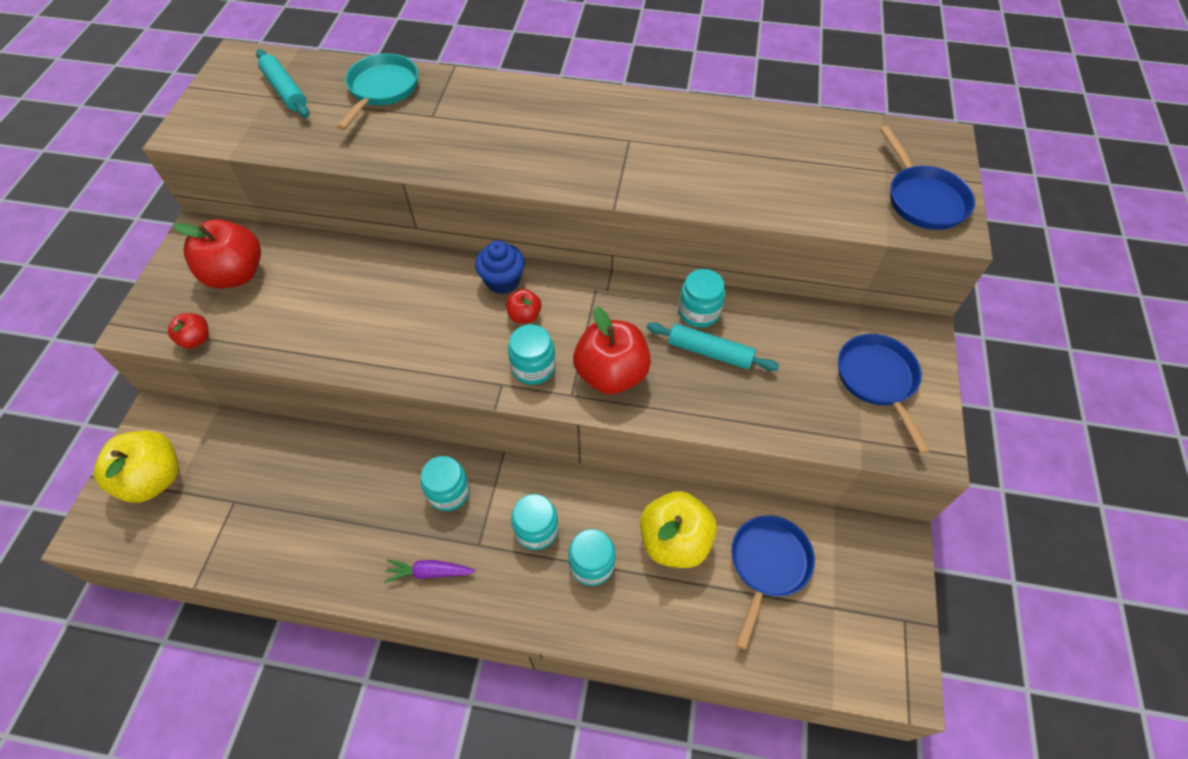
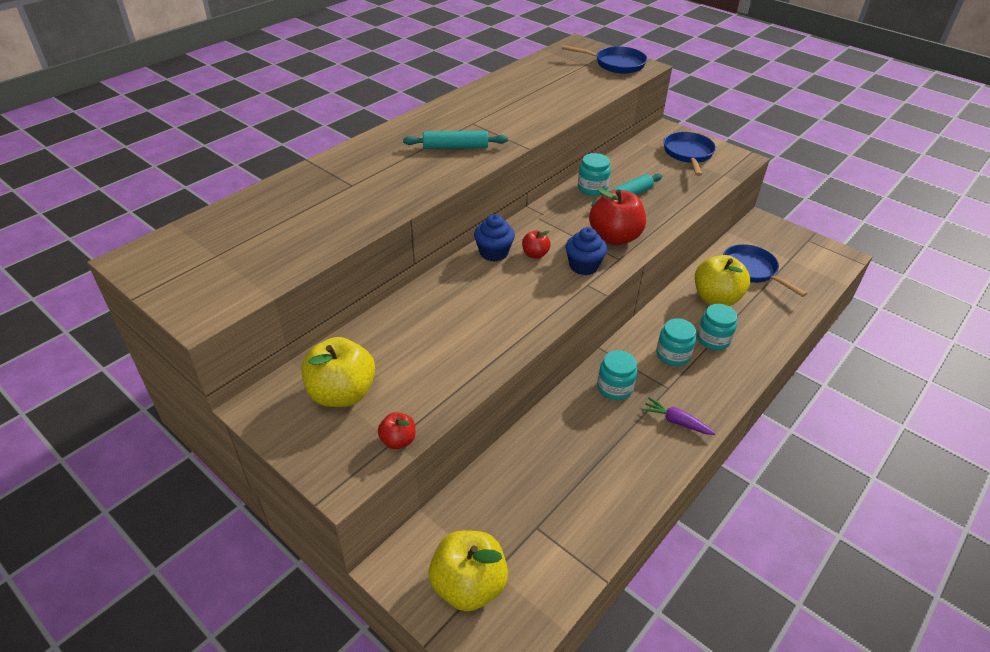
camera: 60 degrees left, 15 degrees down
(236, 274) = (342, 393): red apple -> yellow apple
(285, 90) = (222, 244): turquoise rolling pin -> turquoise rolling pin (455, 147)
(382, 90) = (290, 198): turquoise pan -> none
(429, 572) = (676, 421): purple carrot -> purple carrot turned 90 degrees clockwise
(533, 367) = (583, 266): turquoise jar -> blue cupcake
(878, 380) = (688, 154): blue pan -> blue pan turned 75 degrees clockwise

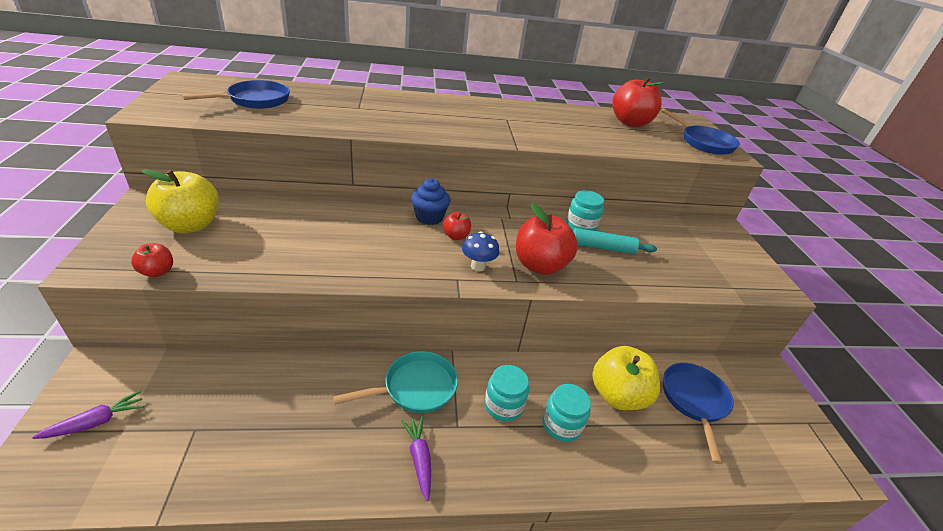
camera: 40 degrees right, 5 degrees down
(455, 147) = (466, 123): turquoise rolling pin -> none
(468, 585) = (96, 422): yellow apple -> purple carrot
(550, 72) = (630, 123): none -> red apple
(583, 266) = (478, 266): blue cupcake -> blue mushroom
(614, 388) = (415, 388): turquoise jar -> turquoise pan
(688, 154) = (719, 254): blue pan -> blue pan (255, 100)

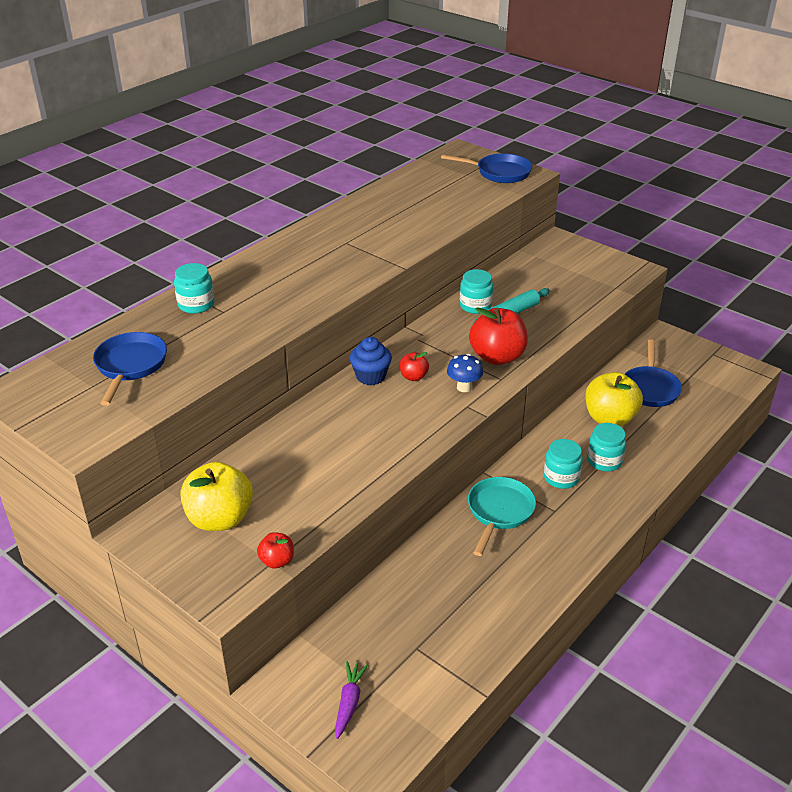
camera: 40 degrees left, 0 degrees up
(353, 98) = (196, 304): none -> turquoise jar
(419, 458) = (561, 543): purple carrot -> none
(630, 123) = (428, 184): red apple -> none
(694, 401) = (650, 388): blue pan -> blue pan turned 135 degrees counterclockwise

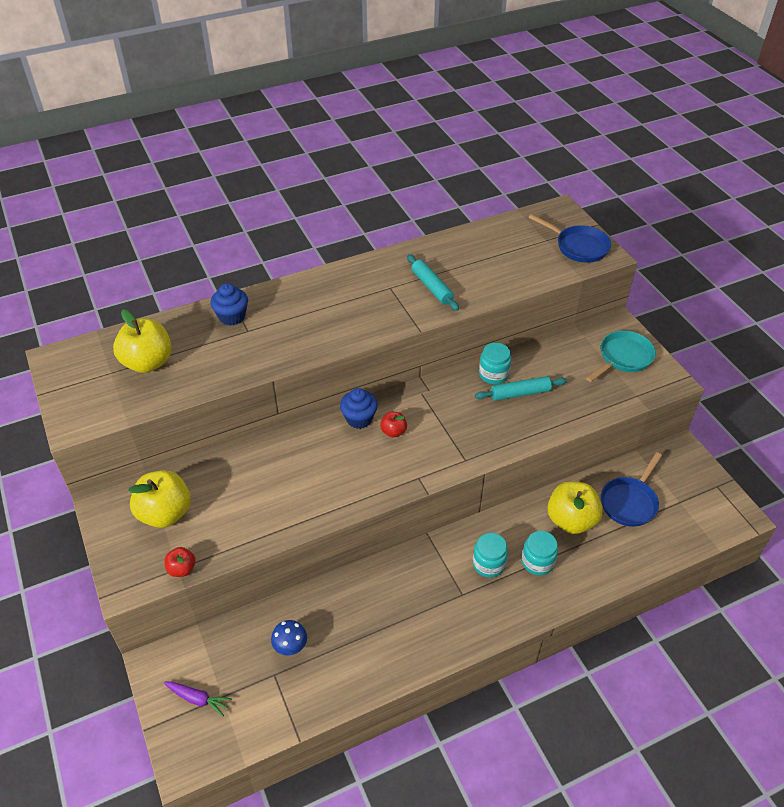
camera: 25 degrees right, 10 degrees up
(130, 366) = (148, 362): blue pan -> yellow apple
(196, 304) = (232, 317): turquoise jar -> blue cupcake
(349, 702) = (198, 699): purple carrot -> purple carrot turned 75 degrees clockwise
(387, 232) = (432, 287): none -> turquoise rolling pin
(464, 387) = (428, 457): blue mushroom -> blue mushroom (290, 647)
(497, 357) = (477, 436): red apple -> none
(499, 512) = (415, 577): turquoise pan -> turquoise pan (623, 358)

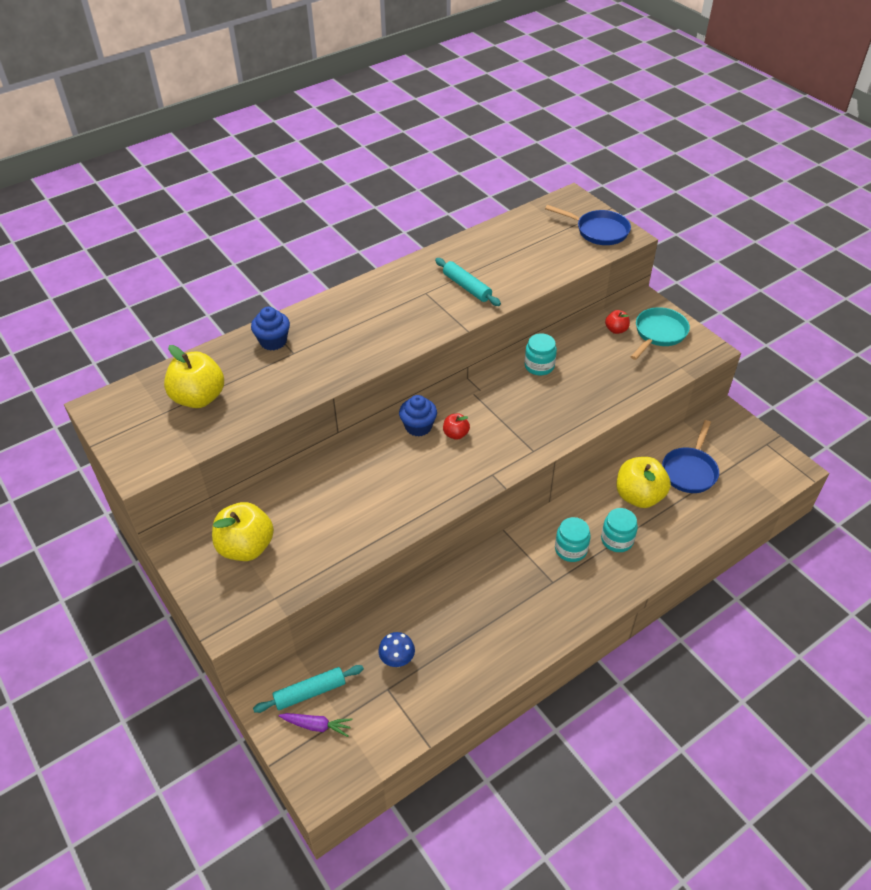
camera: 10 degrees left, 0 degrees up
(182, 569) = (279, 598): red apple -> red apple (616, 330)
(520, 393) = (569, 380): turquoise rolling pin -> turquoise rolling pin (310, 692)

